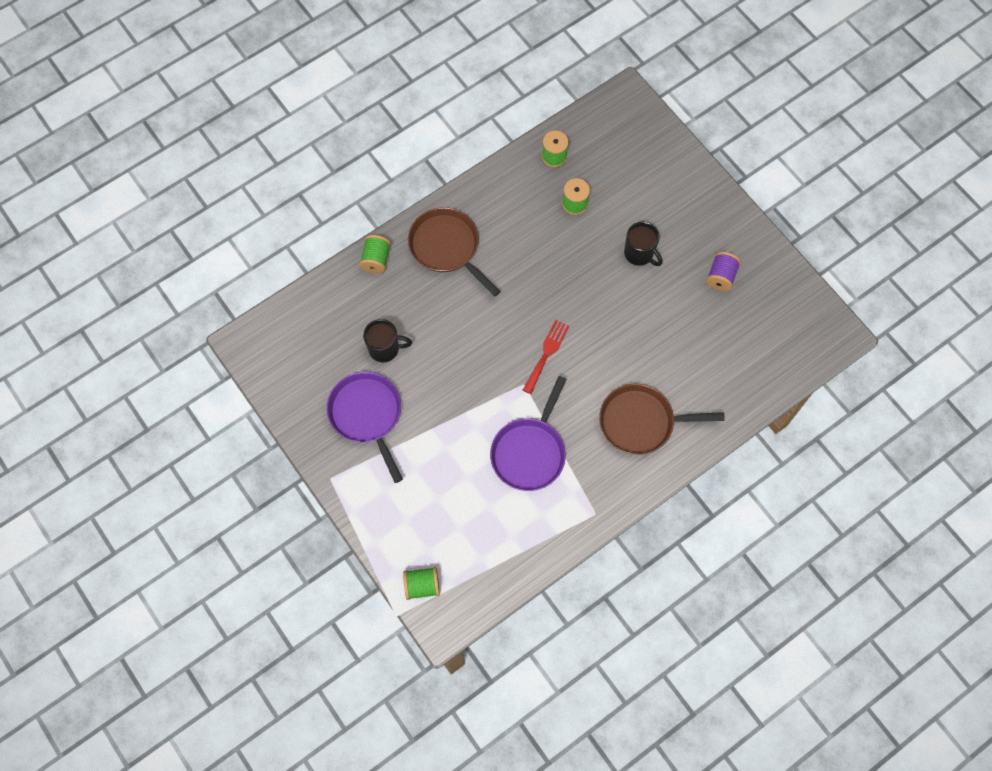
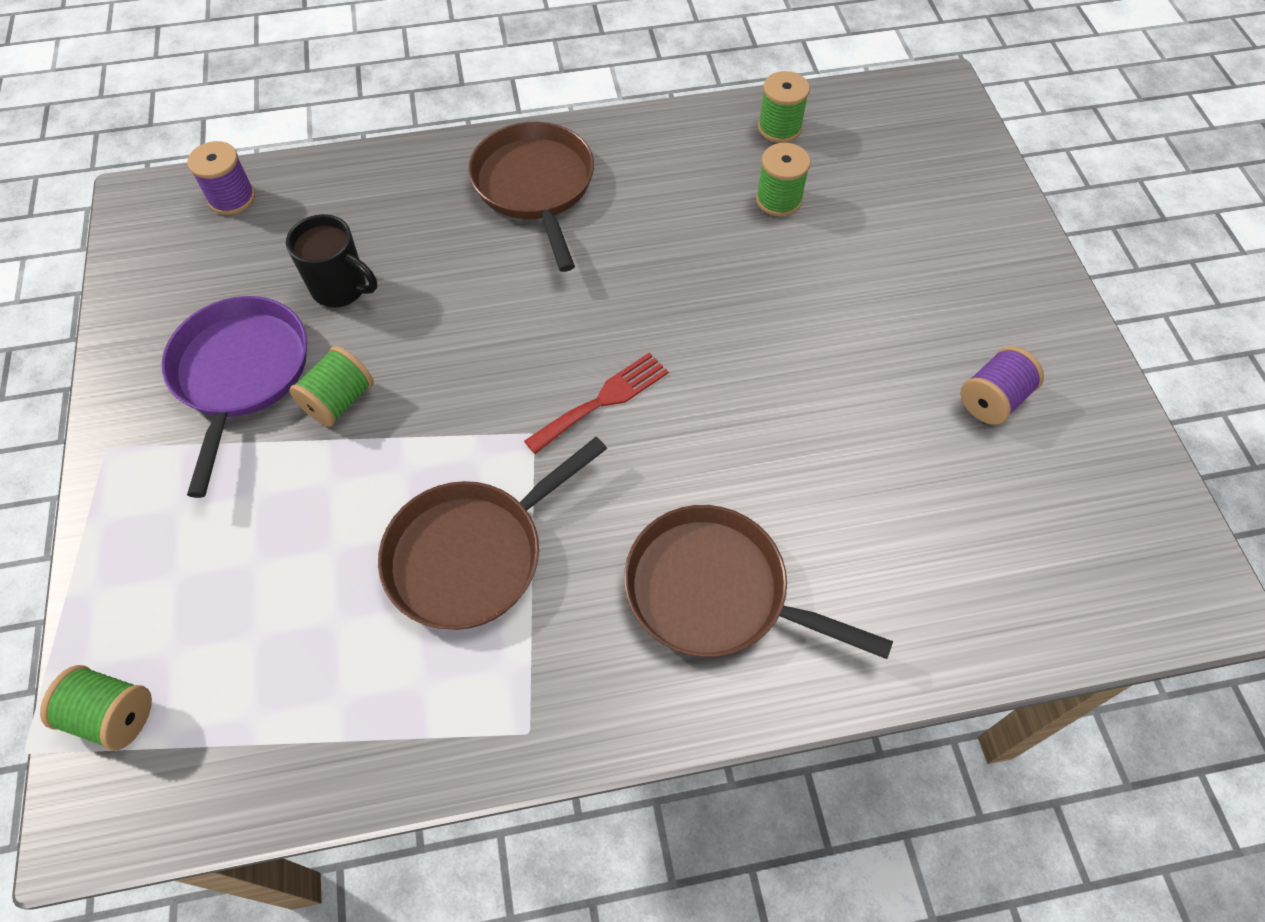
camera: 25 degrees right, 10 degrees down
(292, 321) = (232, 198): none -> purple spool
(376, 259) = (416, 164): green spool -> green spool (339, 401)
(530, 452) = (472, 554): purple pan -> brown pan
(639, 254) = (854, 309): black mug -> none

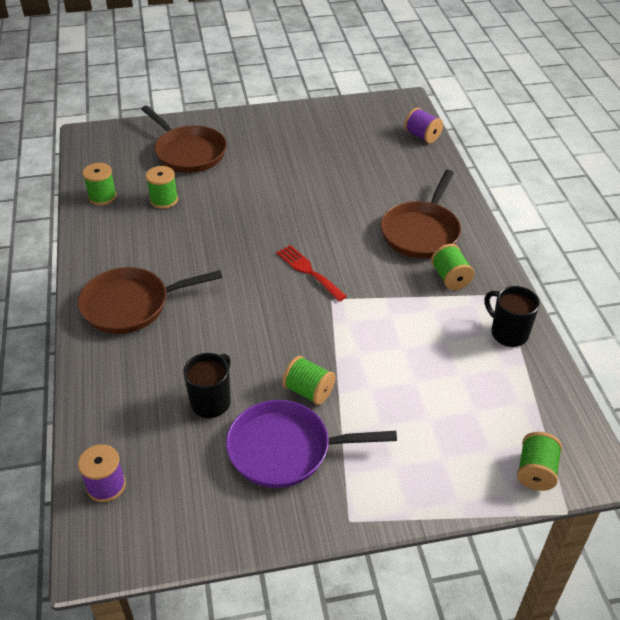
camera: 90 degrees left, 15 degrees down
(423, 721) = (508, 333): none -> black mug
(472, 554) = (411, 320): brown pan -> brown pan (188, 152)
(579, 633) = (450, 278): none -> green spool
(992, 400) = (308, 141): purple spool -> purple spool (422, 136)

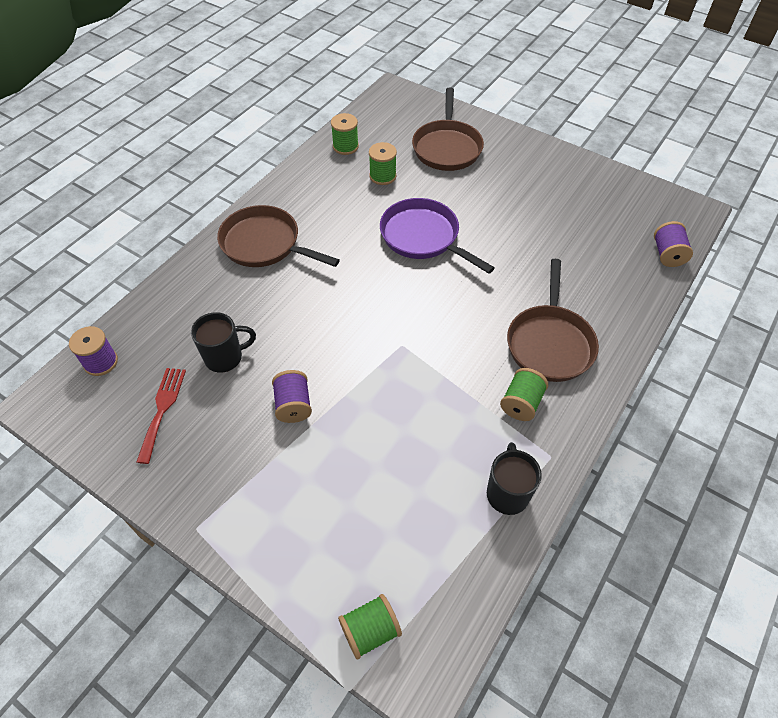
camera: 45 degrees right, 10 degrees up
(286, 449) = (224, 435): purple pan -> purple pan (423, 237)
(308, 271) = (414, 308): red fork -> red fork (162, 409)
(308, 391) = (293, 405): green spool -> purple spool
(421, 232) = (549, 343): brown pan -> brown pan turned 60 degrees counterclockwise

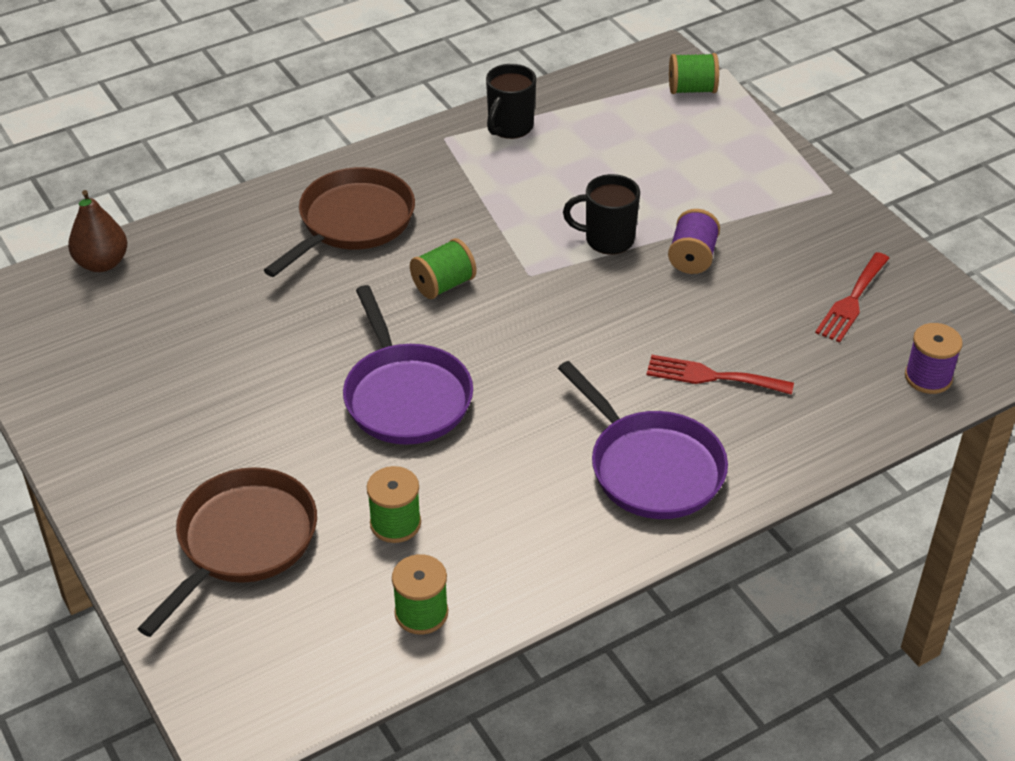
camera: 155 degrees left, 10 degrees down
(225, 357) = (760, 331): black mug -> black mug (607, 239)
(248, 312) = (712, 376): none -> red fork
(265, 244) = (651, 468): brown pan -> purple pan
(521, 403) = (436, 183): green spool -> green spool (443, 285)
(667, 254) = (102, 263): purple spool -> brown pear

